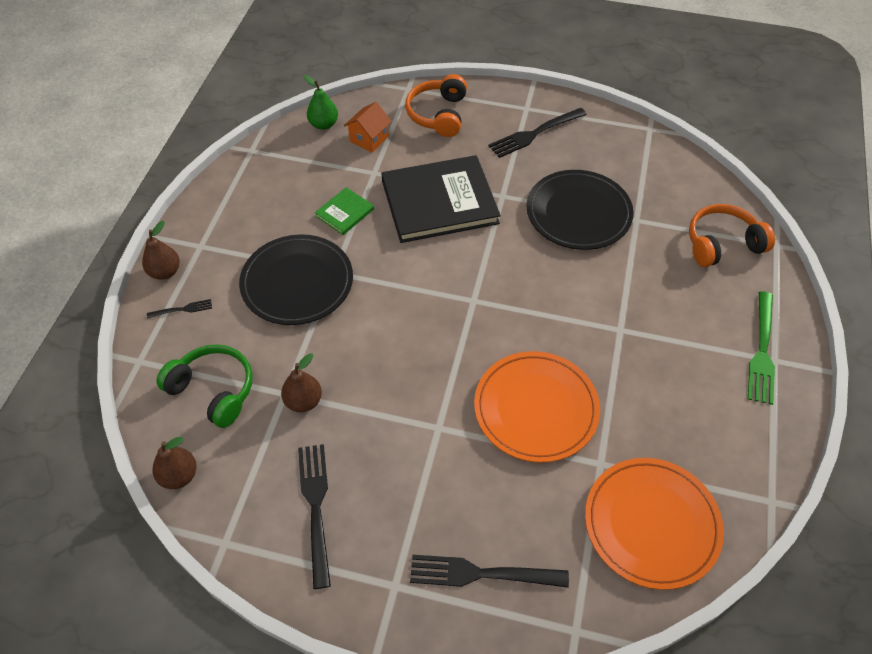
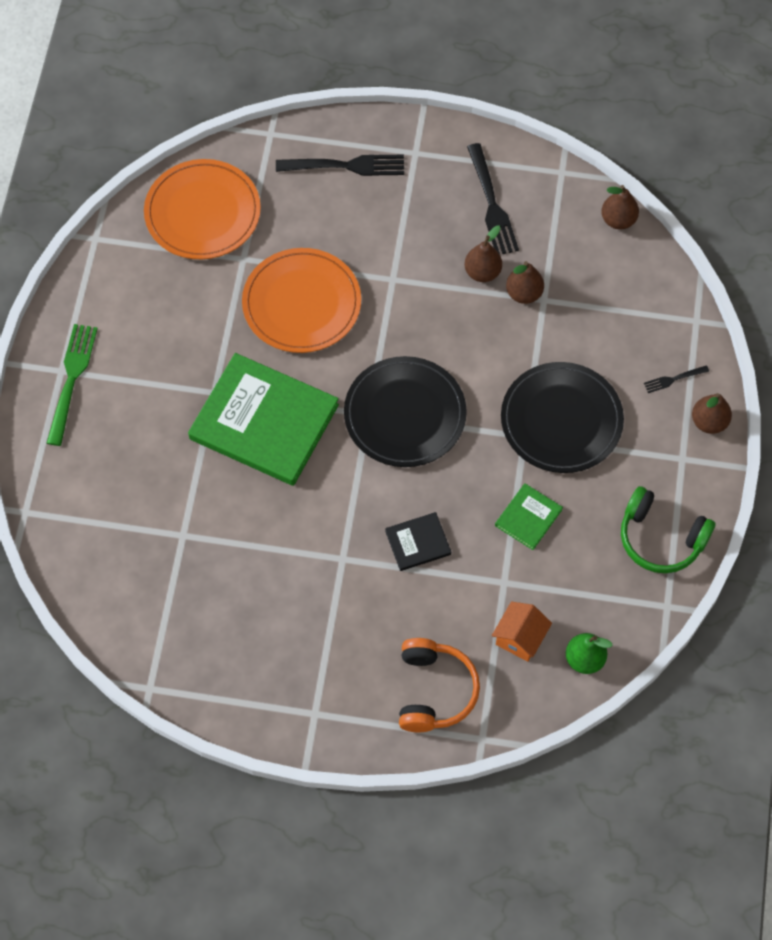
camera: 175 degrees right, 10 degrees up
(213, 390) = (613, 297): green headphones -> green headphones (661, 538)
(342, 427) = (482, 272): none -> brown pear
(439, 202) = (418, 543): black book -> black book, size x0.45
(534, 134) = (304, 665): black fork -> none
(571, 300) = (264, 422): none -> green book
(578, 213) = (251, 539): black plate -> black plate (405, 414)
(722, 244) = (87, 508): orange headphones -> none

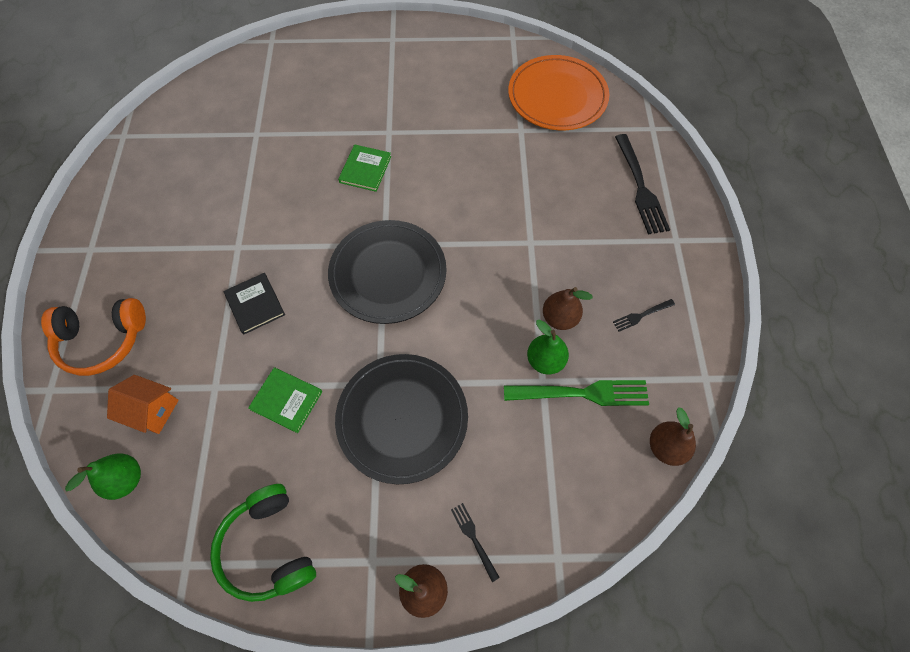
camera: 80 degrees right, 0 degrees up
(72, 379) = (386, 46): green fork -> green fork (582, 393)
(264, 422) = (365, 169): green book -> green book, size x0.45
(301, 303) = (487, 177): orange plate -> none
(492, 204) = (641, 315): black fork -> black fork, size x0.49
(524, 293) = (545, 360): brown pear -> green pear
(661, 538) = (269, 547): green headphones -> green headphones turned 45 degrees counterclockwise

